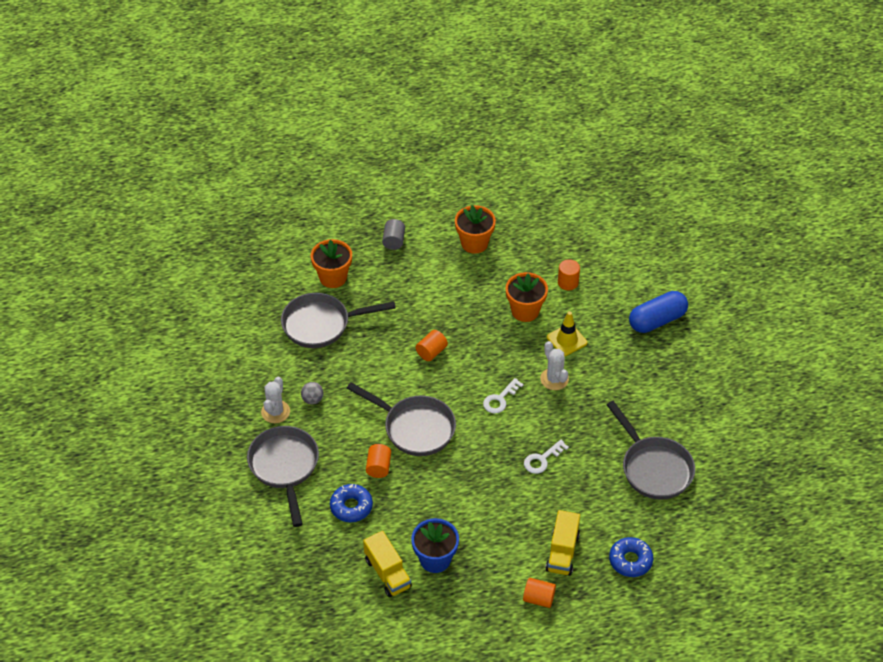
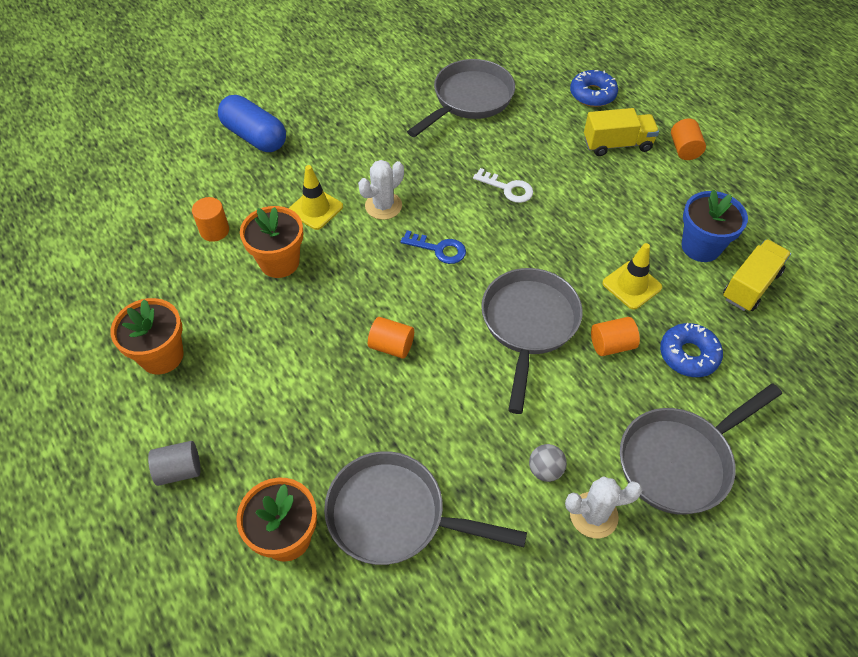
camera: 110 degrees left, 5 degrees up
(321, 324) = (395, 515): grey pan -> grey pan turned 135 degrees clockwise
(420, 499) = (631, 285): none -> yellow traffic cone
(500, 399) = (438, 249): white key -> blue key

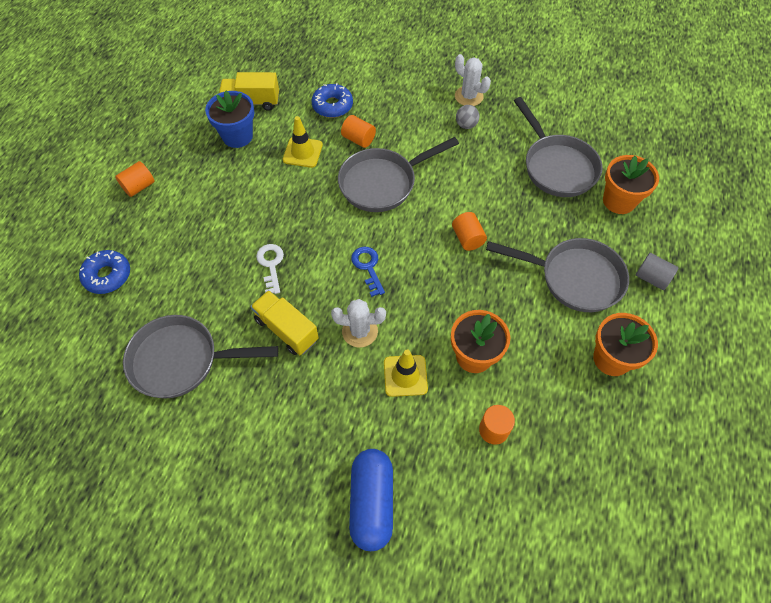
camera: 130 degrees left, 5 degrees up
(617, 144) = (164, 227): yellow truck -> yellow truck (286, 330)
(680, 461) = (404, 81): grey pan -> grey pan (574, 278)

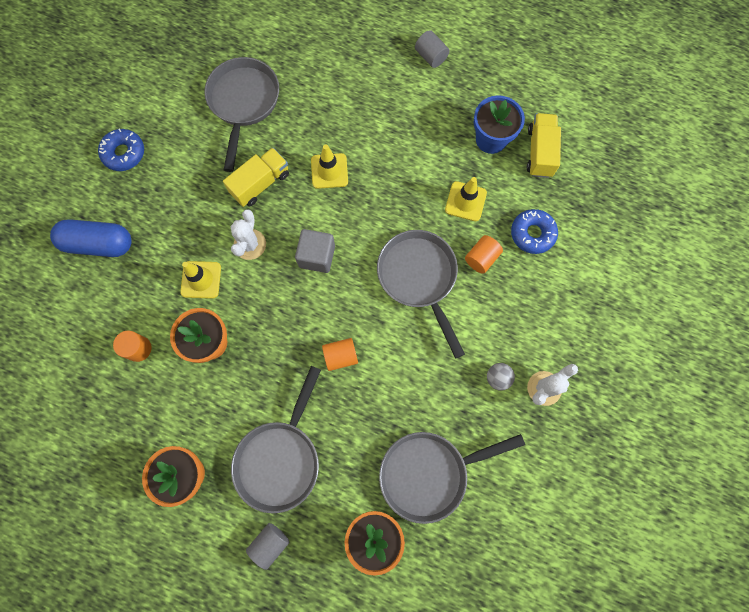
camera: 95 degrees right, 15 degrees up
(107, 275) = (333, 41): blue donut -> blue donut (124, 153)
(139, 186) = (430, 56): orange cylinder -> grey cylinder
(271, 265) = (329, 171): white key -> yellow traffic cone
(368, 267) = (317, 256): blue key -> grey cube

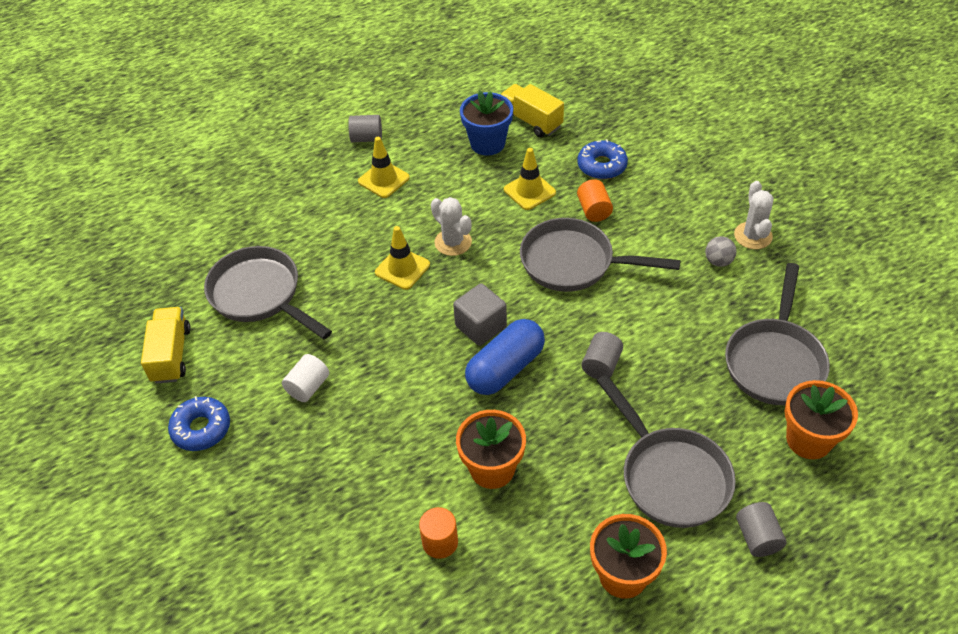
camera: 50 degrees left, 25 degrees down
(99, 244) = (281, 513): blue capsule -> blue capsule (505, 368)
(194, 188) = (308, 387): none -> white cylinder
(201, 280) = (414, 438): yellow traffic cone -> yellow traffic cone (383, 179)
(250, 244) = (416, 374): white cactus -> white cactus (453, 242)
(260, 183) = (360, 329): yellow truck -> yellow truck (171, 355)
(340, 356) = (601, 365): orange cylinder -> grey cylinder

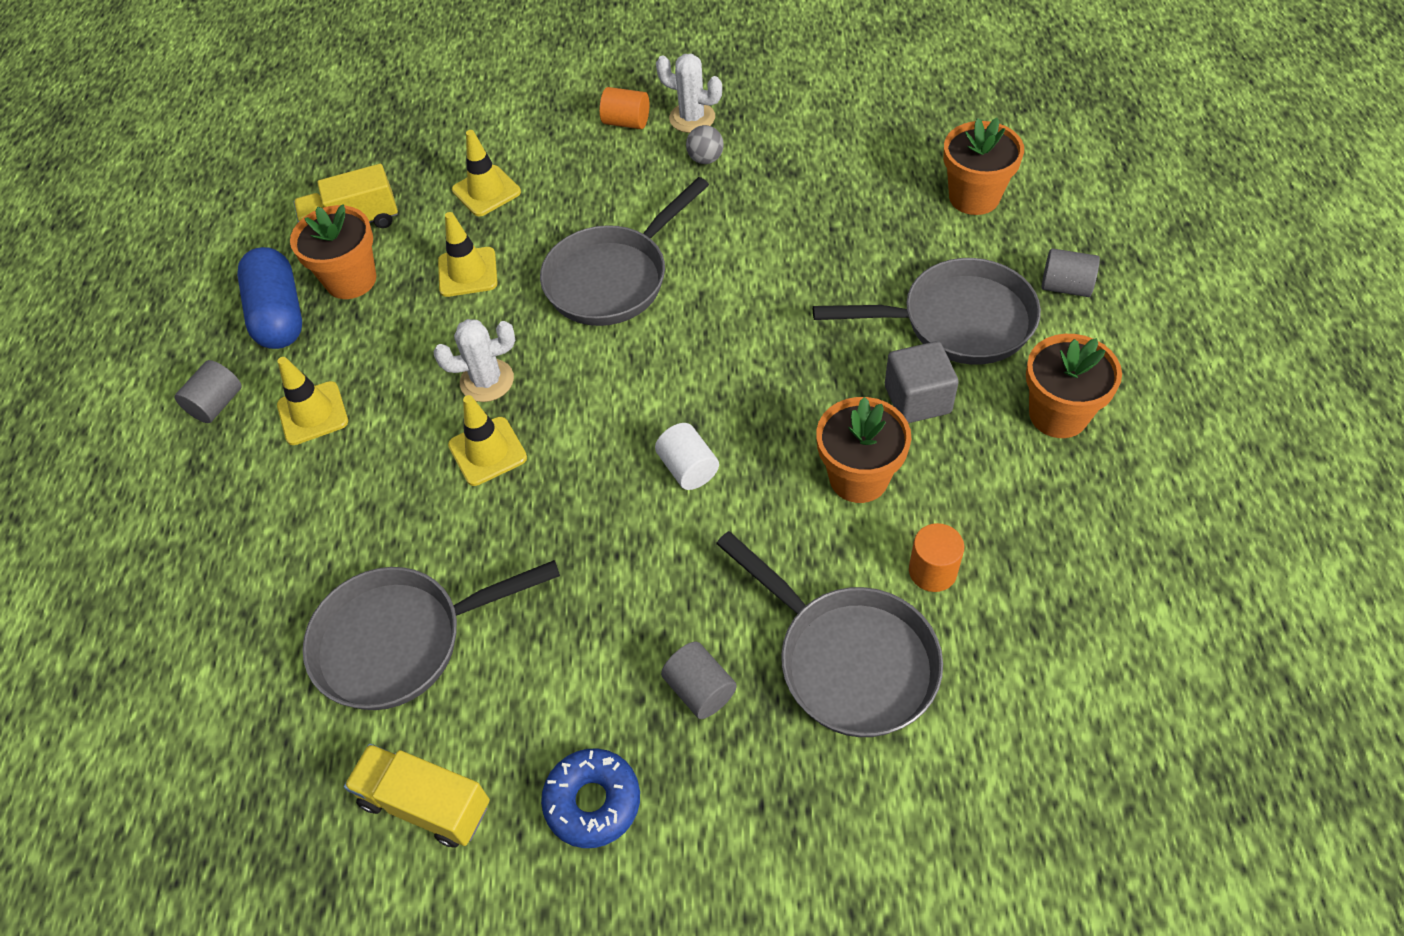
camera: 60 degrees left, 5 degrees up
(308, 387) = (609, 635): white cylinder -> white cylinder (688, 468)
(481, 326) = (643, 405): grey cube -> grey cube (917, 399)
(487, 143) = (351, 280): blue flower pot -> orange flower pot
(505, 368) = (723, 407): blue capsule -> blue capsule (279, 315)
(594, 210) = (548, 227): orange cylinder -> orange cylinder (626, 122)
(601, 365) = (777, 316): grey cylinder -> grey cylinder (700, 690)
(602, 166) = (486, 191): blue donut -> yellow traffic cone
(775, 361) = (864, 177): grey pan -> grey pan (848, 660)

